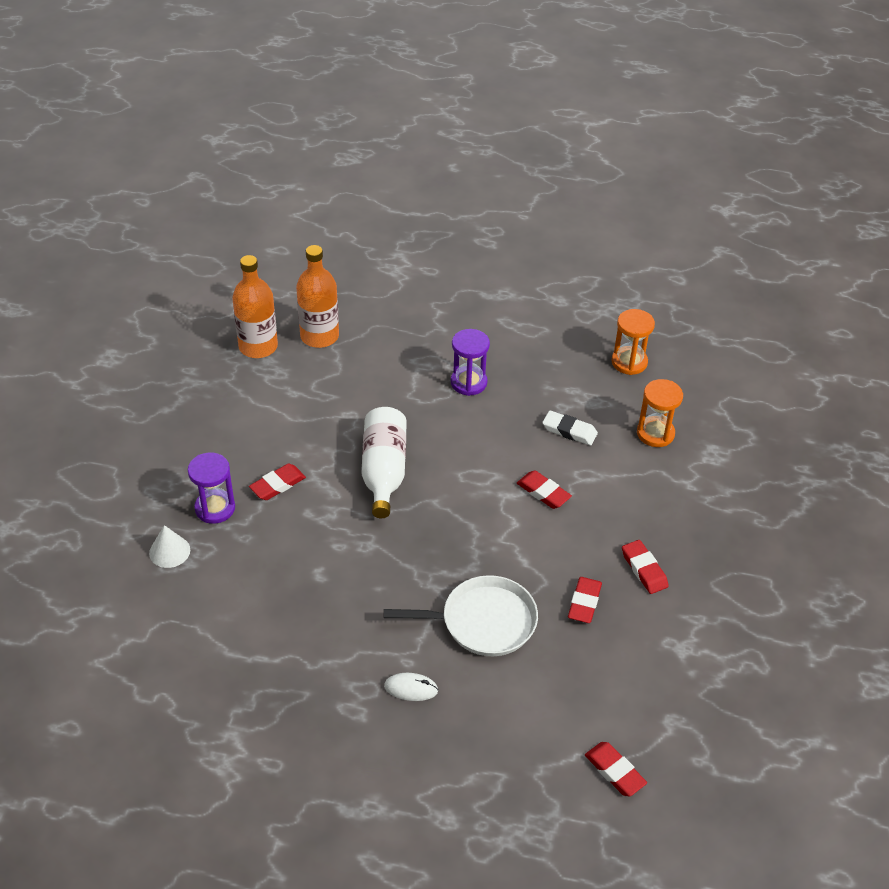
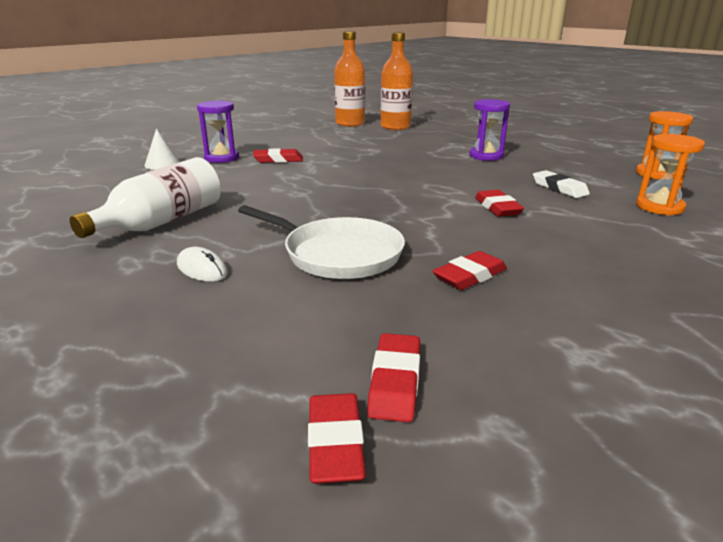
camera: 35 degrees right, 20 degrees down
(383, 471) = (364, 171): white bottle -> white bottle (162, 222)
(644, 569) = (574, 276): red eraser -> red eraser (395, 382)

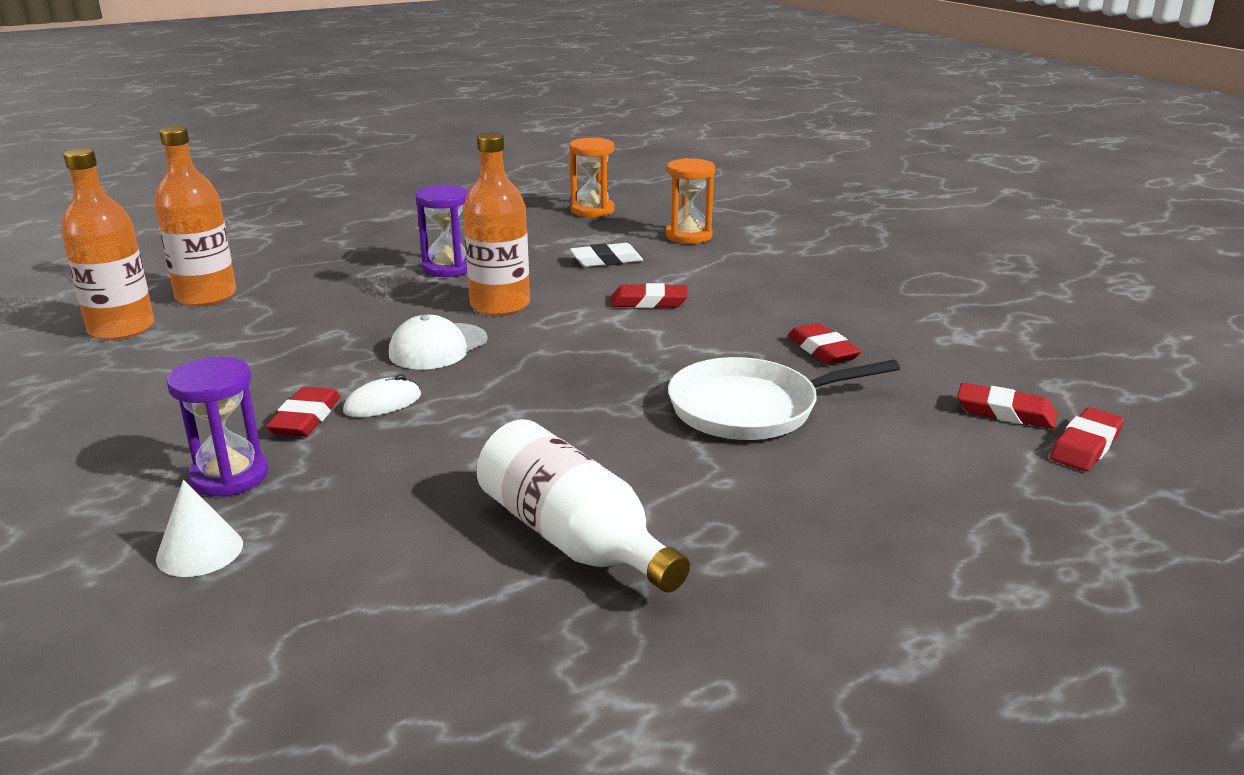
camera: 75 degrees left, 0 degrees up
(202, 269) = (768, 501): white mouse -> white mouse (383, 403)
(335, 443) = (1085, 446): red eraser -> red eraser turned 60 degrees counterclockwise
(338, 254) = (750, 408): white pan -> white pan turned 150 degrees counterclockwise
(373, 169) = (438, 347): none -> white cap
(444, 173) = (500, 305): none -> orange bottle

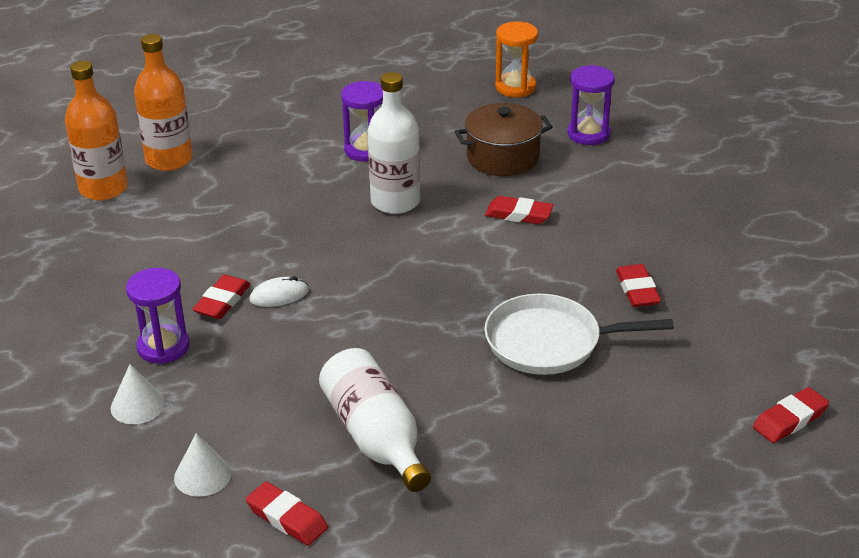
camera: 15 degrees right, 10 degrees up
(322, 628) = (202, 475): none -> white cone
(438, 347) = (334, 242): white cap -> none
(500, 305) = (395, 202): orange bottle -> white bottle
(606, 260) = (502, 157): white eraser -> brown pot
(688, 236) = (588, 134): orange hourglass -> purple hourglass
(1005, 412) = (748, 377): red eraser -> red eraser (287, 518)

